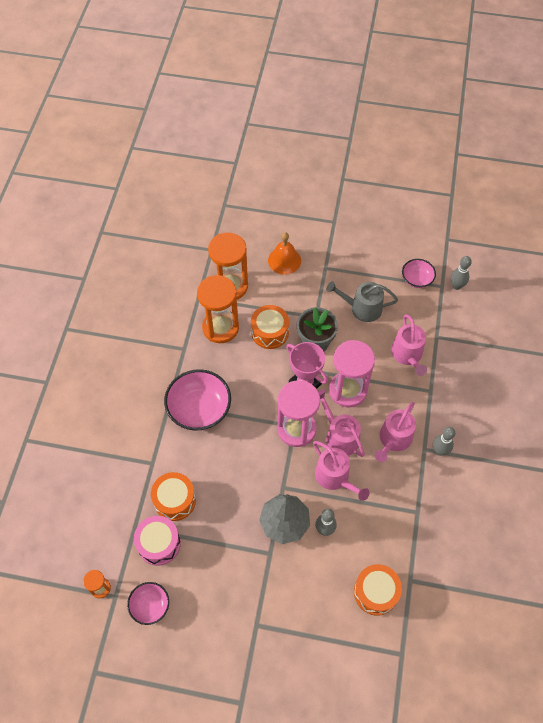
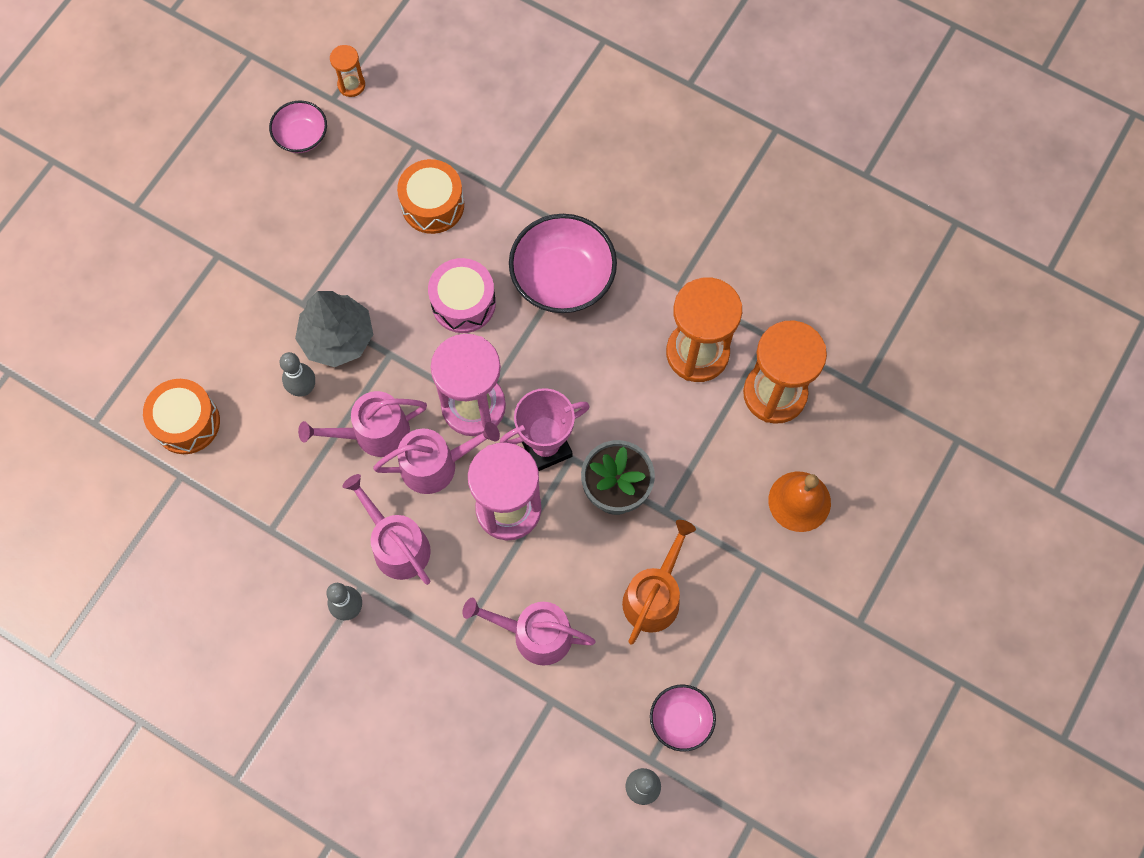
camera: 110 degrees right, 10 degrees up
(159, 543) = (379, 168): pink drum -> pink drum (463, 303)
(270, 332) = (661, 426): orange drum -> none
(362, 308) = (654, 596): grey watering can -> orange watering can

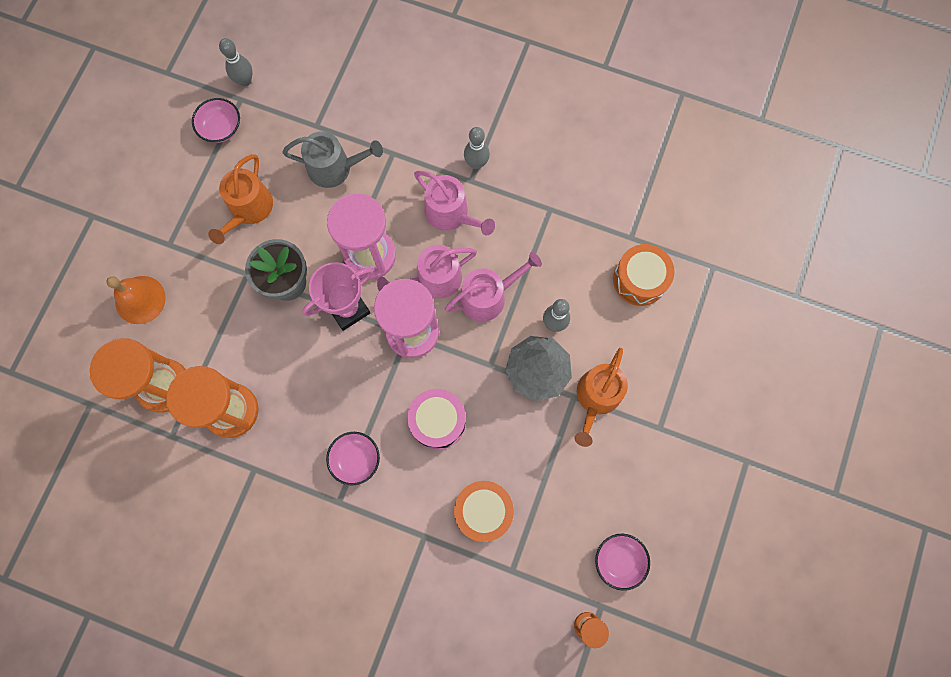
camera: 170 degrees right, 5 degrees up
(278, 298) = (596, 398): none -> orange watering can
(535, 634) = (335, 168): pink watering can -> grey watering can
(563, 278) = (355, 459): pink bowl -> pink bowl, size x0.56

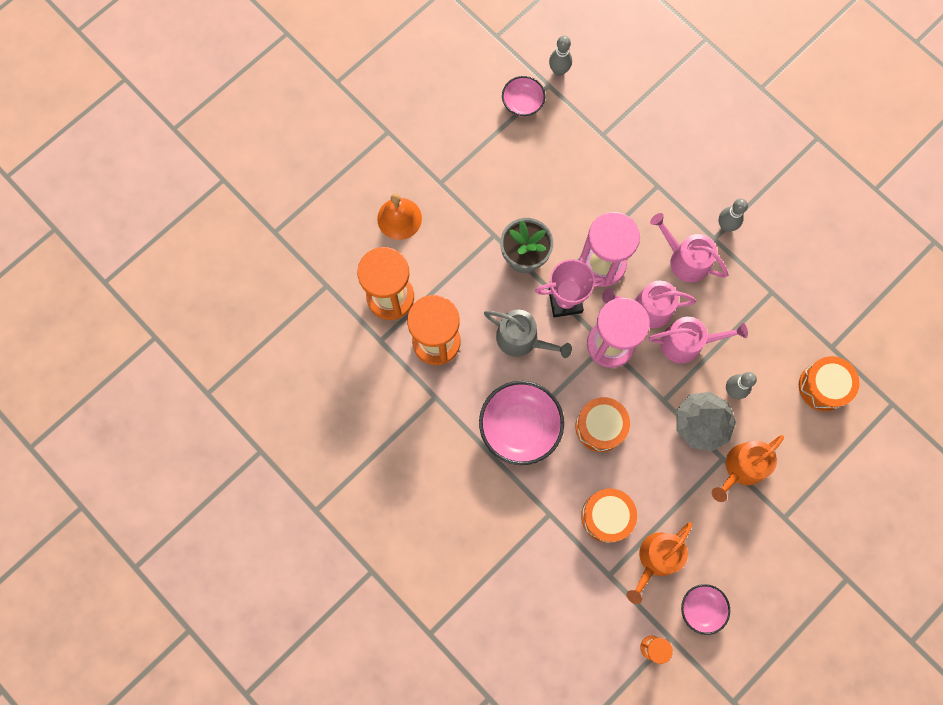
camera: 25 degrees right, 0 degrees up
(249, 209) = (517, 182): orange watering can -> orange watering can (656, 559)
(335, 168) = (603, 178): grey watering can -> grey watering can (522, 339)
(355, 459) = (520, 427): pink bowl -> pink bowl, size x1.78
(438, 421) = (600, 427): pink drum -> orange drum
(451, 214) = (685, 259): pink watering can -> pink watering can turned 150 degrees clockwise

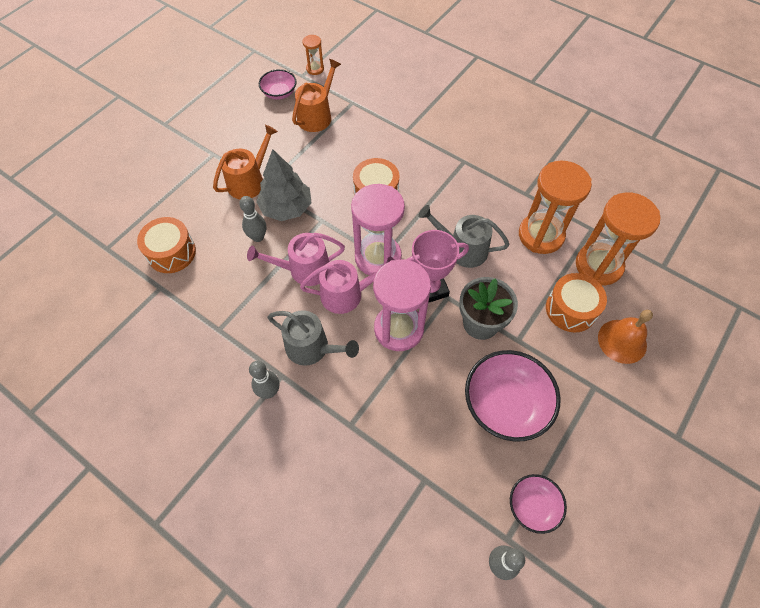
camera: 170 degrees right, 15 degrees down
(520, 427) = (446, 183): pink bowl -> pink bowl (505, 404)
(606, 516) = (360, 135): orange drum -> orange drum (571, 309)
(685, 259) = (312, 348): pink watering can -> grey watering can

